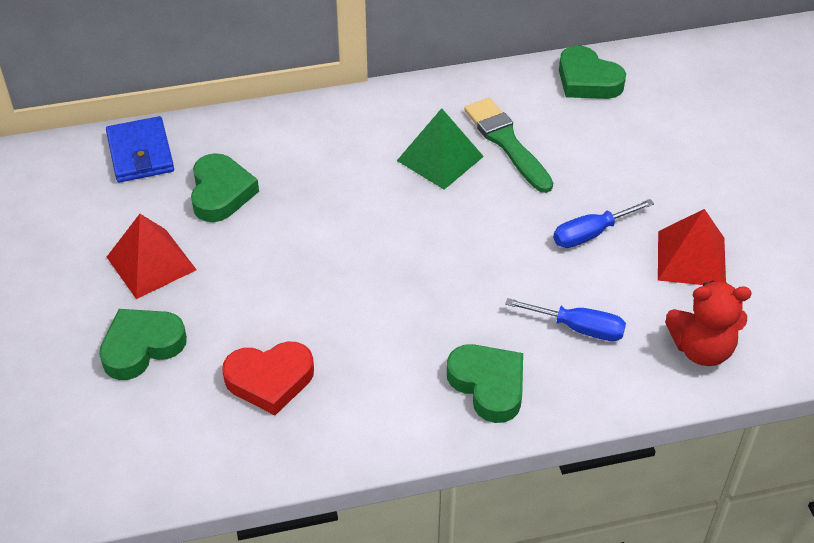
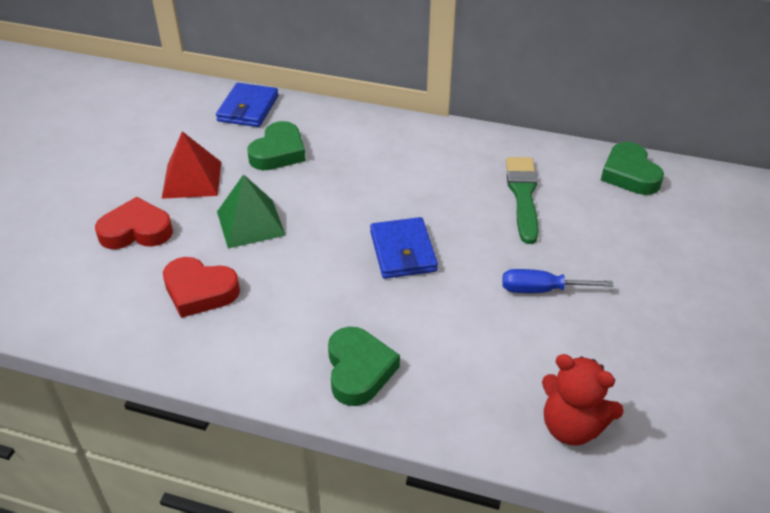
camera: 30 degrees right, 5 degrees down
(141, 347) = (136, 231): green heart -> red heart
(437, 250) = (403, 251): none -> blue wallet
(440, 158) = (459, 187): green pyramid -> green pyramid (250, 223)
(579, 328) = (471, 359): blue screwdriver -> none
(691, 258) = (619, 346): red pyramid -> none

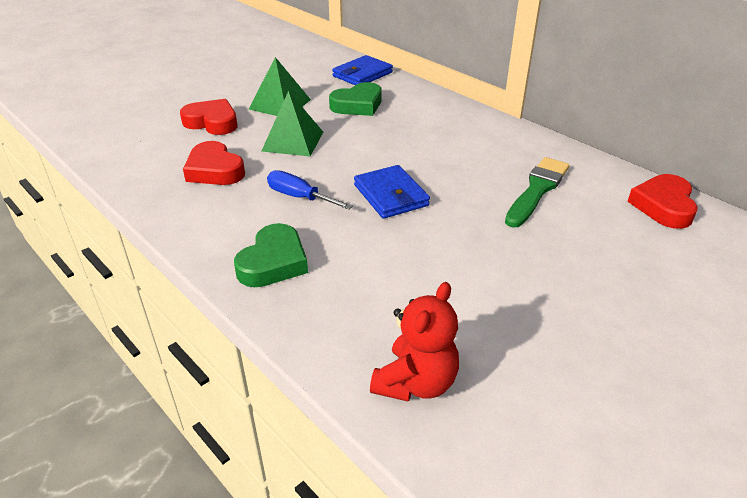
camera: 30 degrees right, 5 degrees down
(192, 179) = (280, 104): red pyramid -> green pyramid
(403, 251) = (391, 195): blue wallet -> blue wallet turned 45 degrees counterclockwise
(541, 290) = (488, 264): blue screwdriver -> blue screwdriver (299, 197)
(571, 426) = (416, 383): red teddy bear -> red teddy bear turned 120 degrees counterclockwise
(629, 174) = (663, 206): green heart -> red heart

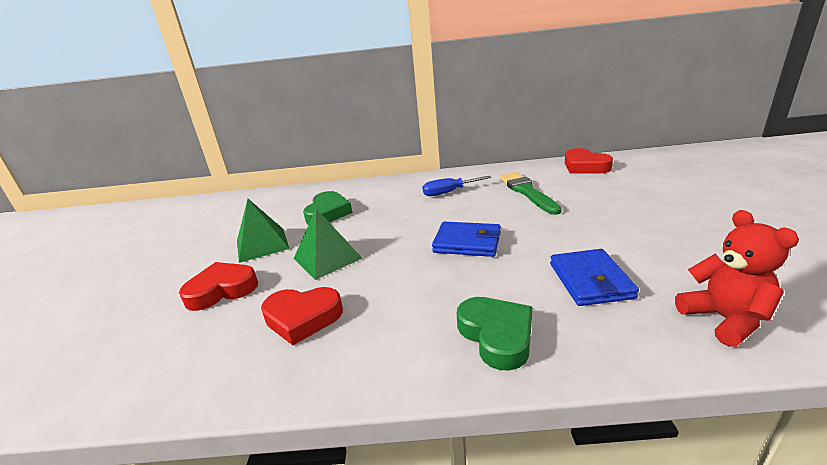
camera: 45 degrees left, 10 degrees down
(299, 197) = (414, 285): blue screwdriver -> blue screwdriver (449, 192)
(362, 74) = (291, 197): blue wallet -> blue wallet (590, 280)

